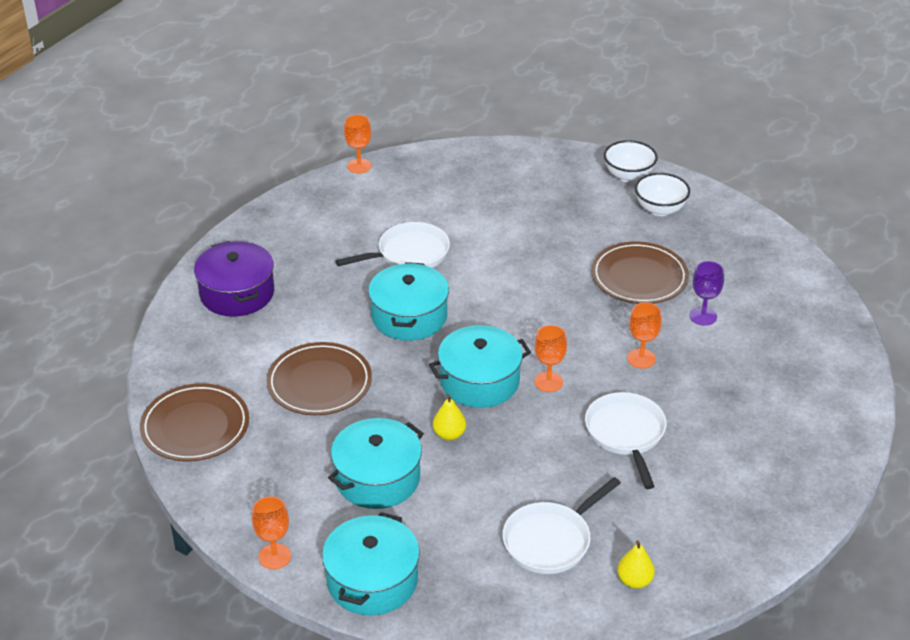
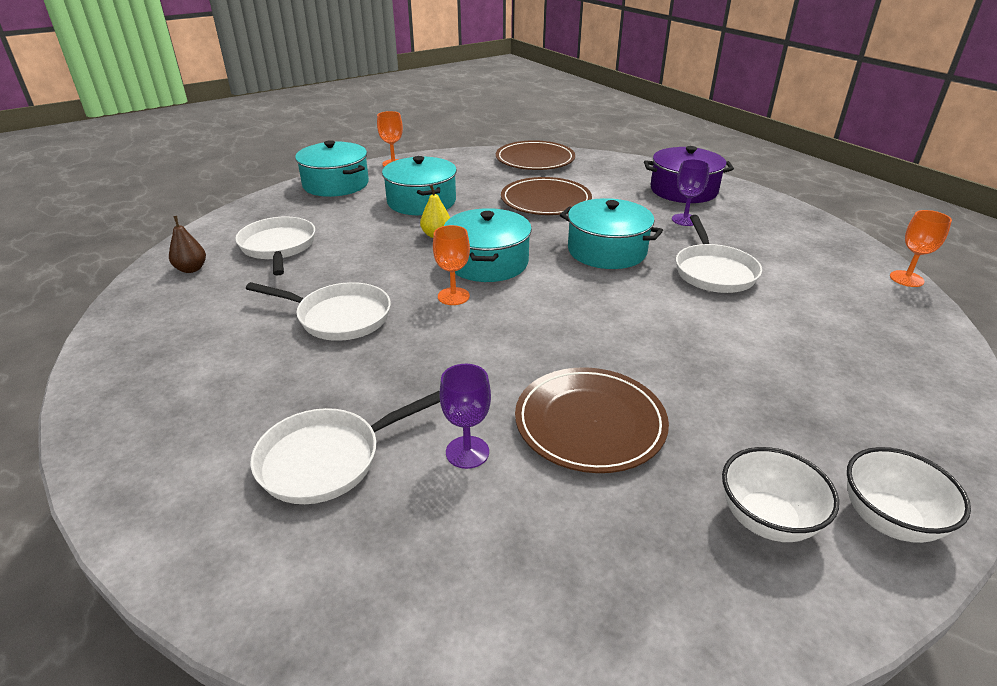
camera: 115 degrees right, 5 degrees down
(313, 282) = (685, 220): none -> purple goblet
(634, 581) = (191, 269): yellow pear -> brown pear
(641, 358) = (434, 366): orange goblet -> none
(756, 368) = (327, 459): none -> white pan

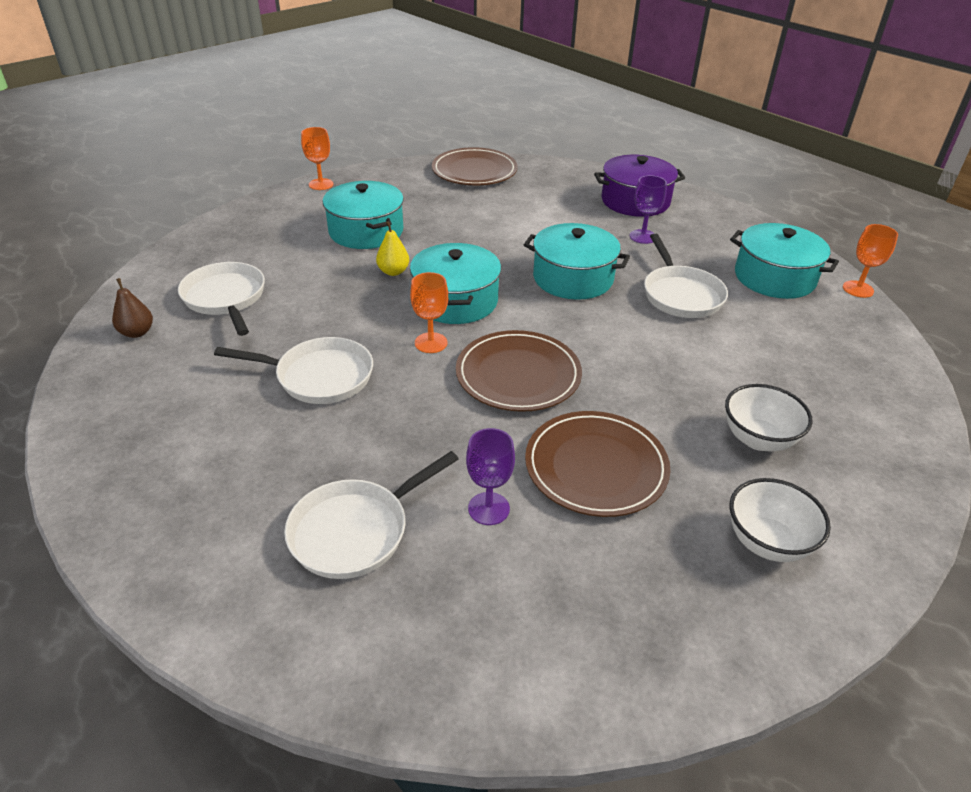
camera: 10 degrees left, 5 degrees up
(336, 184) = (264, 215): turquoise pot -> turquoise pot (774, 277)
(545, 201) = (497, 222): brown plate -> brown plate (518, 375)
(888, 520) = (867, 530): white bowl -> white bowl (758, 439)

